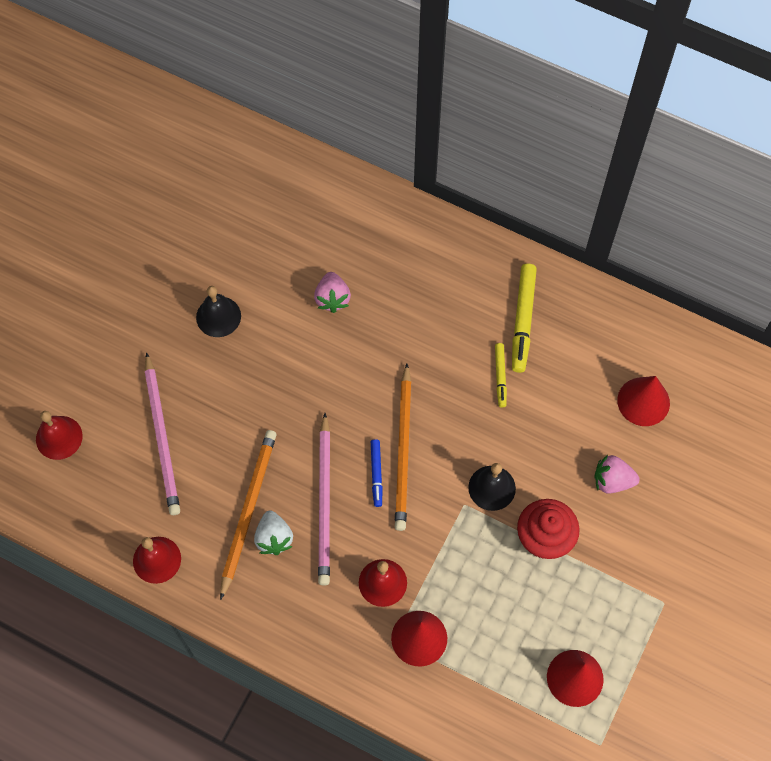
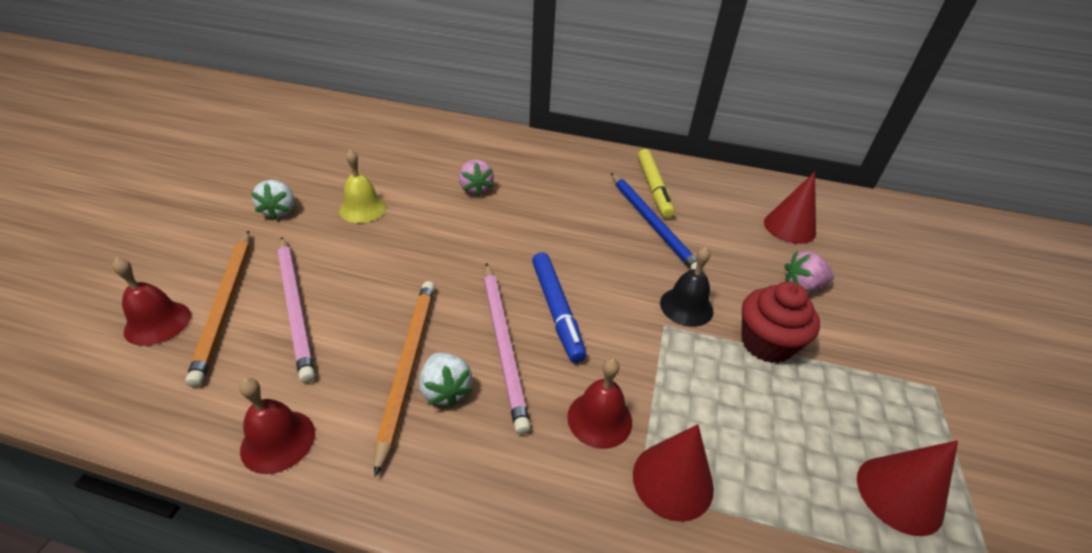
camera: 15 degrees left, 25 degrees down
(141, 310) = (279, 211): none -> white strawberry
(218, 316) = (363, 209): black bell -> yellow bell
(376, 474) = (557, 310): blue marker -> blue marker, size x1.75
(403, 450) = (579, 287): orange pencil -> orange pencil (226, 305)
(500, 376) = (652, 224): yellow marker -> blue pencil

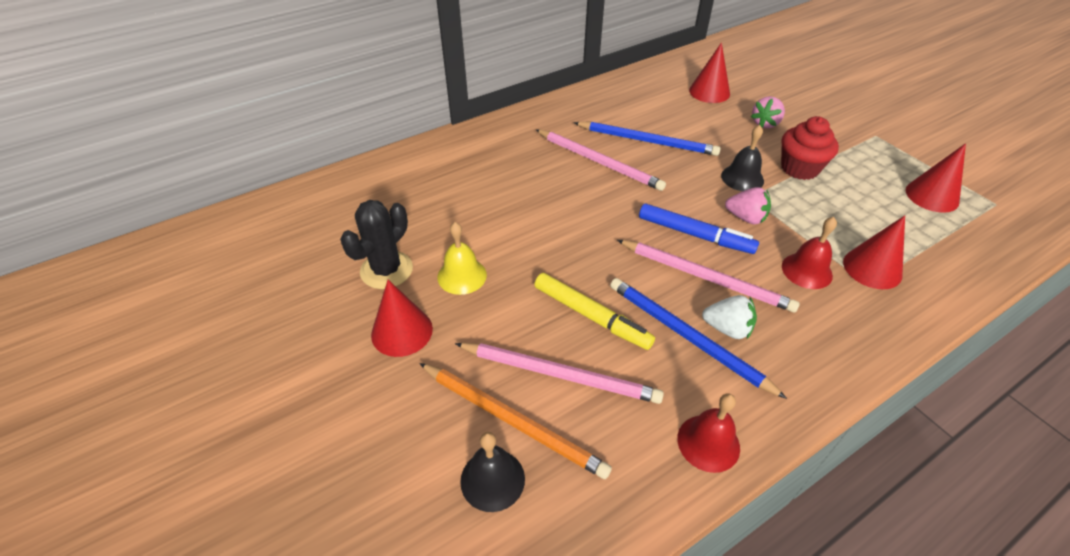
camera: 45 degrees left, 5 degrees up
(157, 323) = (492, 479): red bell -> black bell
(279, 211) = (402, 331): white strawberry -> red cone
(336, 176) = (386, 270): none -> black cactus
(408, 365) = (687, 336): orange pencil -> blue pencil
(475, 189) = (509, 198): pink strawberry -> pink strawberry (745, 218)
(583, 211) = (599, 162): none -> pink pencil
(653, 188) = (609, 116): yellow marker -> yellow marker (591, 316)

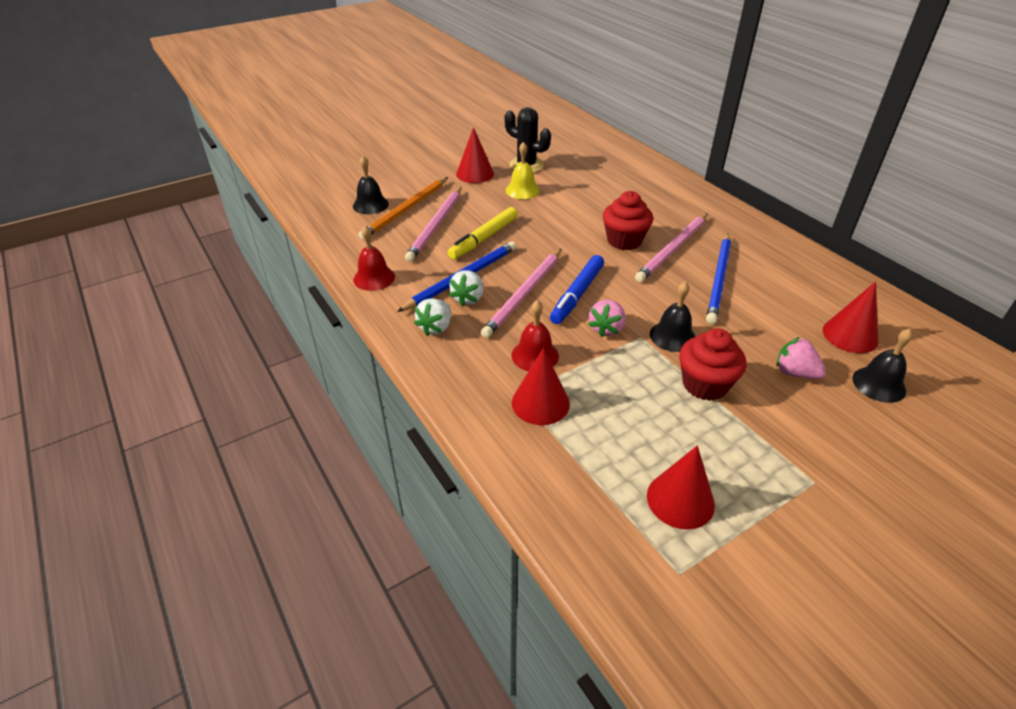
camera: 90 degrees right, 5 degrees down
(585, 193) = (624, 240): none -> red cupcake
(762, 92) = (879, 384): none -> black bell
(793, 358) = (436, 327): none -> white strawberry

